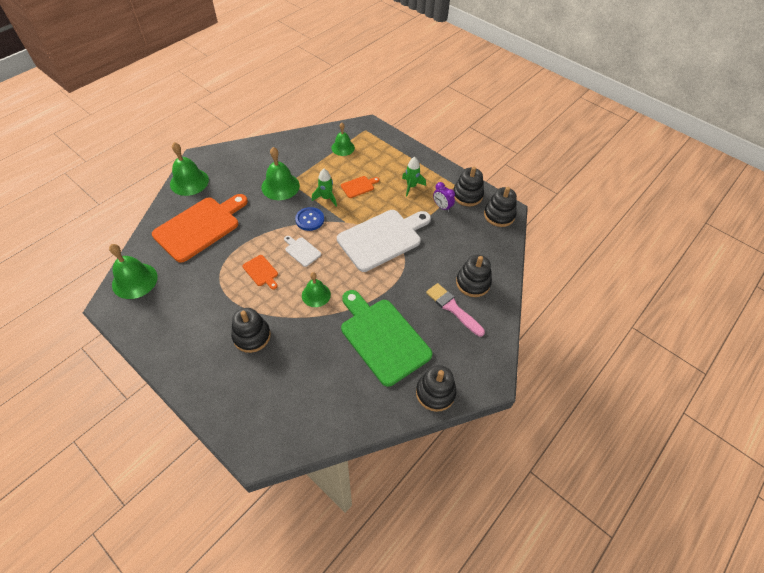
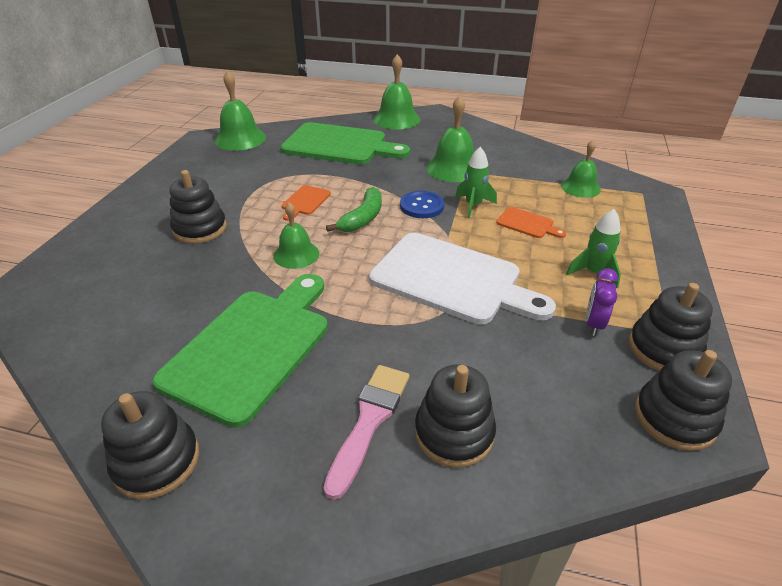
camera: 65 degrees right, 15 degrees down
(200, 227) = (339, 145): orange cutting board -> green cutting board
(301, 251) = (363, 218): white cutting board -> green banana

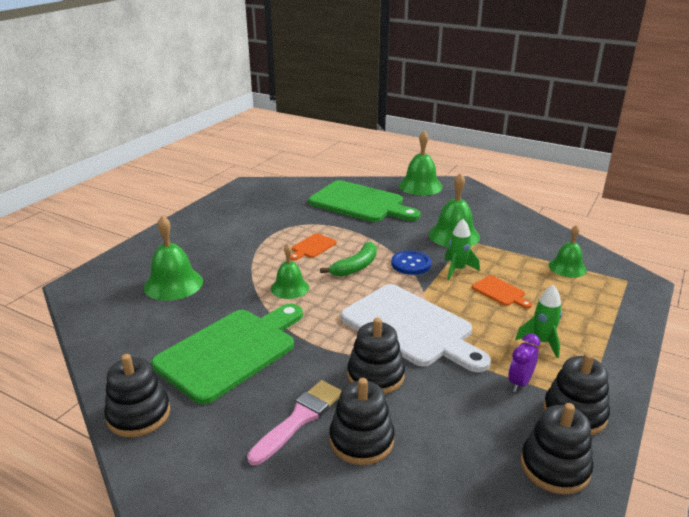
camera: 15 degrees right, 10 degrees down
(200, 229) = (221, 257): black stacking toy -> black stacking toy (375, 376)
(240, 139) = (278, 188): green bell -> green bell (173, 284)

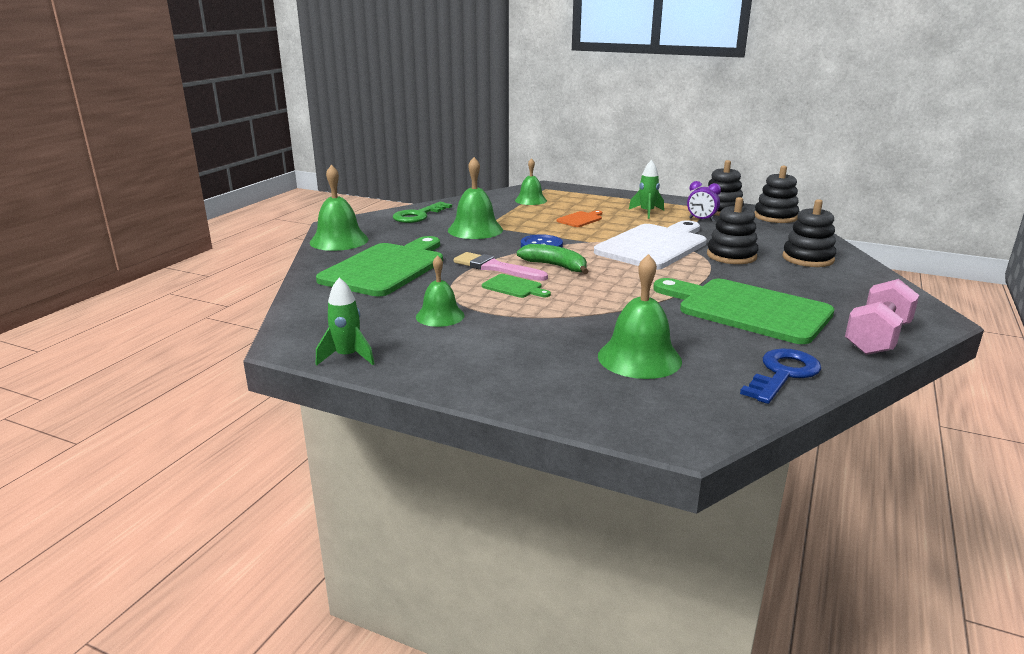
camera: 95 degrees left, 5 degrees down
(115, 340) = (783, 374): none -> blue key
(139, 415) = (877, 338): black stacking toy -> pink dumbbell
(289, 288) = (614, 293): green bell -> green bell (440, 316)
(299, 419) = (808, 277): pink brush -> pink brush (495, 268)
(312, 247) = (514, 287): orange cutting board -> green cutting board
(457, 270) = (547, 230): green rocket -> green rocket (347, 357)
(492, 211) = (418, 215): none -> green key

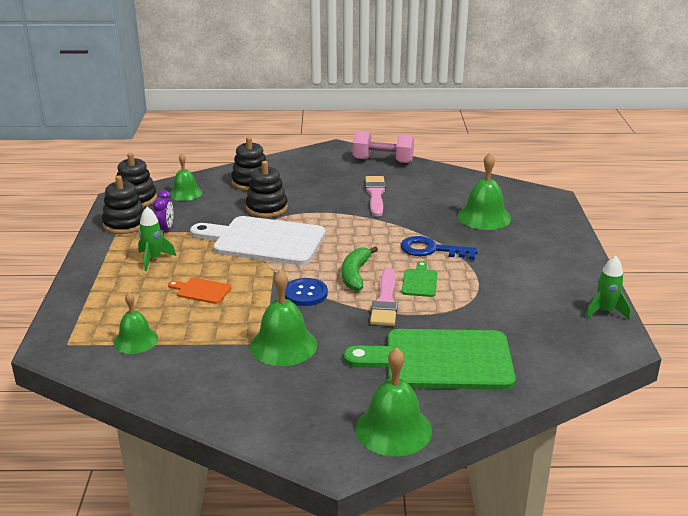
camera: 115 degrees left, 5 degrees up
(418, 215) = (254, 406): green key -> none
(440, 316) = (505, 297): green bell -> green bell (185, 193)
(747, 309) = (375, 194): green cutting board -> pink brush
(783, 374) = (457, 180): blue key -> blue key (431, 250)

